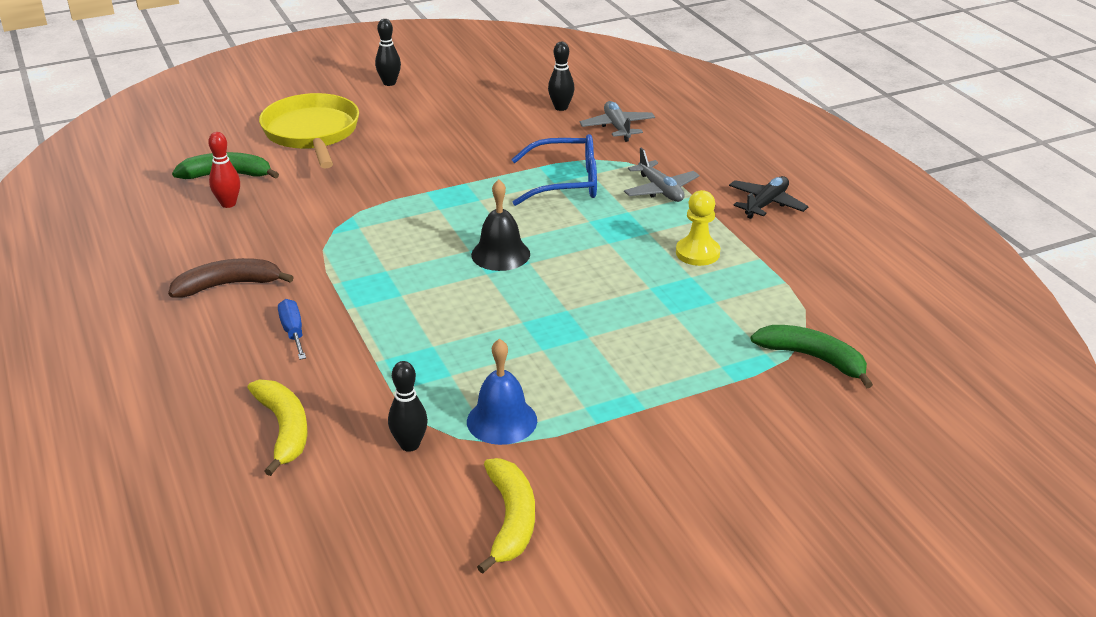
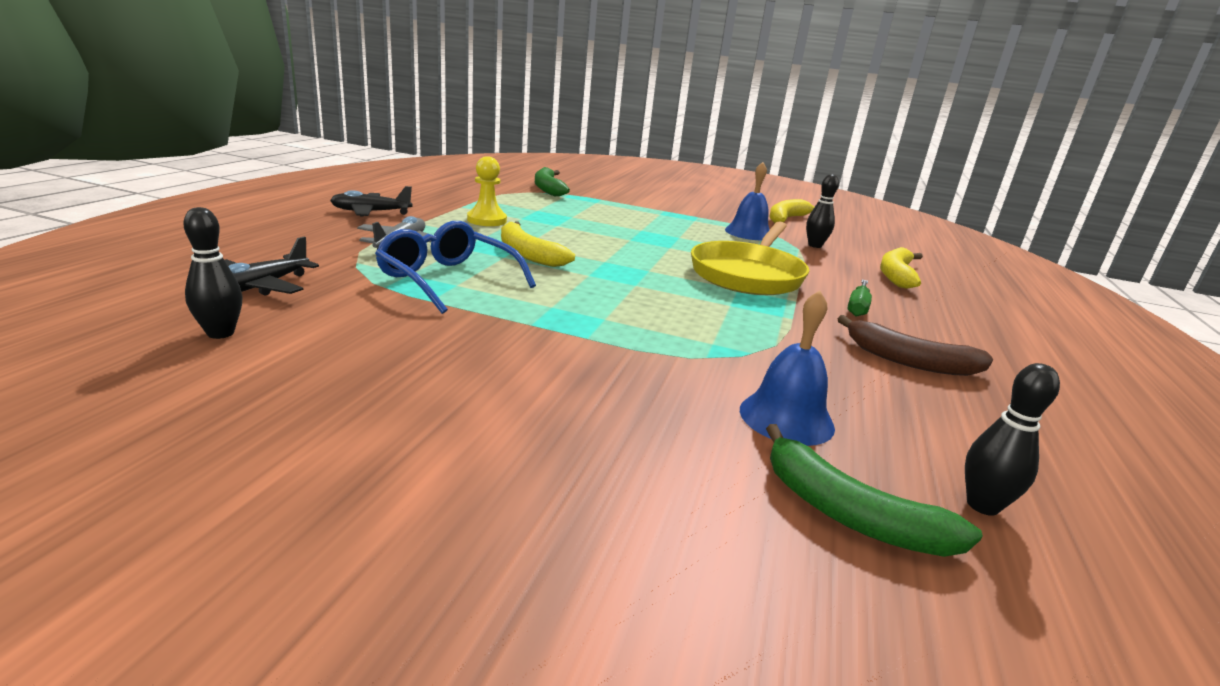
camera: 140 degrees left, 10 degrees down
(228, 204) = (871, 454): red bowling pin -> none
(279, 201) = (786, 418): none -> blue bell
(293, 332) = (857, 307): blue screwdriver -> green screwdriver
(312, 133) = (604, 518): yellow pan -> yellow pan (748, 275)
(389, 83) = (236, 568): black bowling pin -> black bowling pin (982, 505)
(500, 254) = (616, 273): black bell -> none
(584, 234) = (528, 254): none -> yellow banana
(617, 127) = (261, 287): grey plane -> black plane

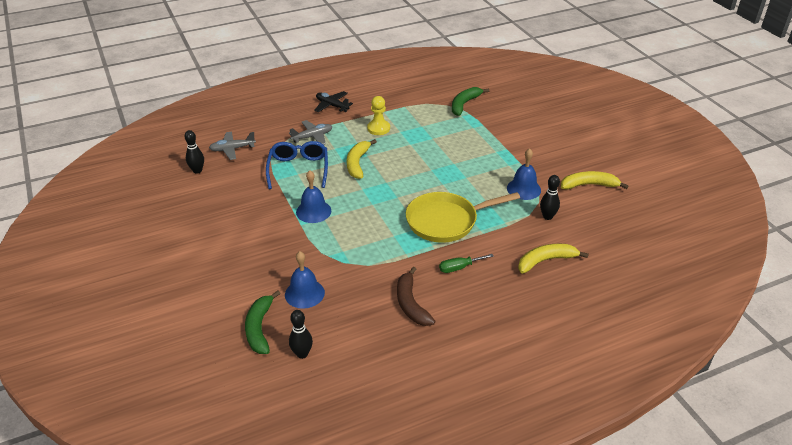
camera: 50 degrees right, 15 degrees up
(261, 287) = (232, 149): black plane -> grey plane
(573, 316) = (313, 211): none -> blue bell

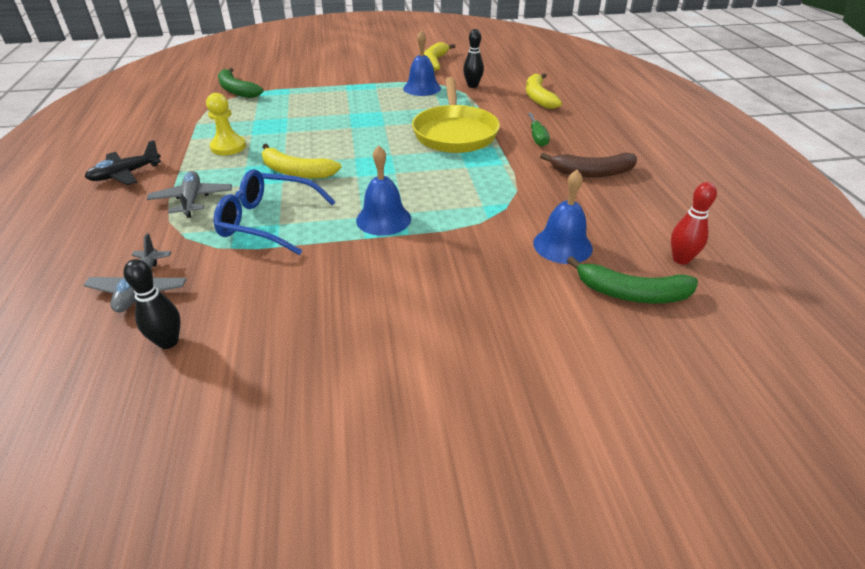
camera: 75 degrees left, 0 degrees up
(302, 354) = (681, 259): black bowling pin -> red bowling pin

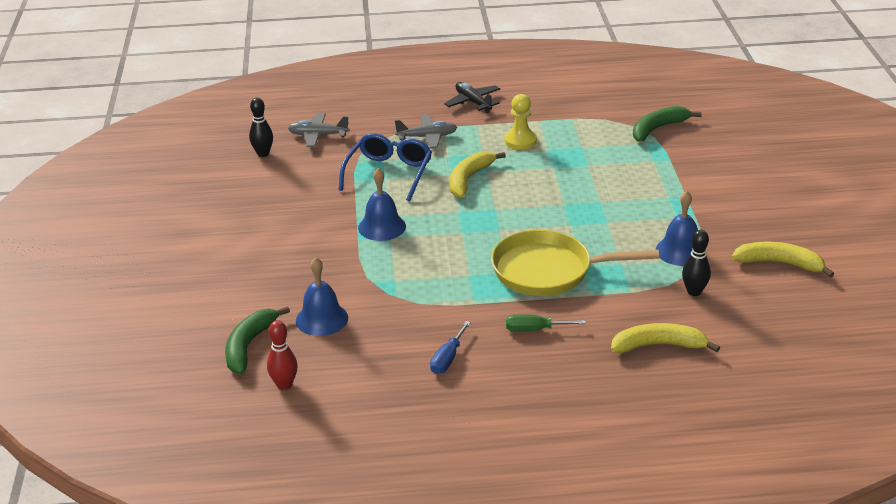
camera: 95 degrees right, 5 degrees down
(592, 172) = (448, 359): brown banana -> blue screwdriver

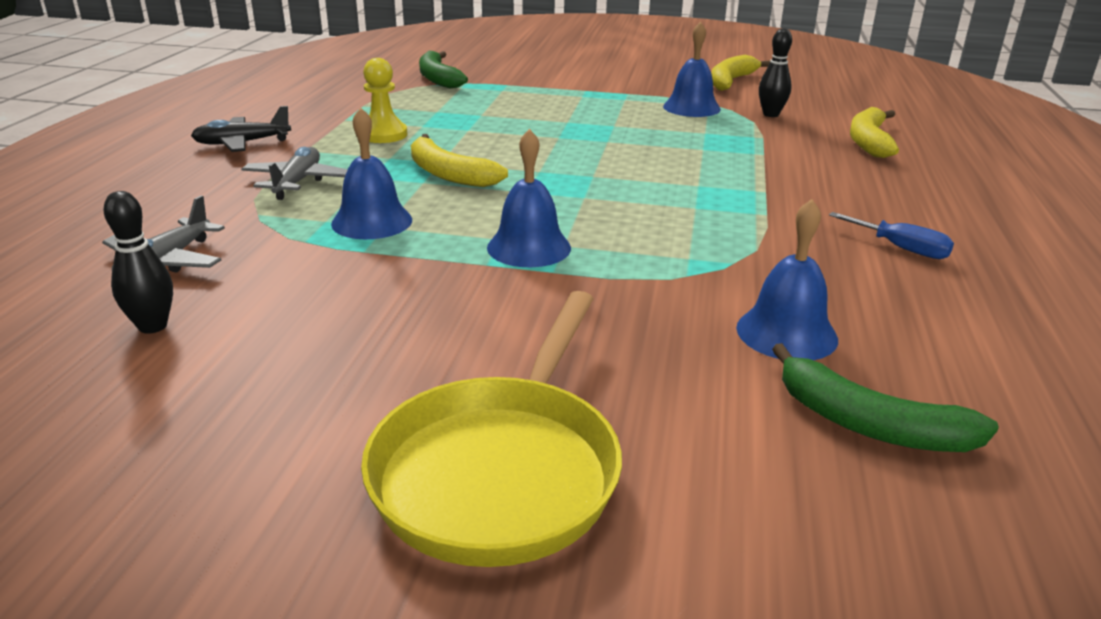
camera: 75 degrees left, 5 degrees down
(284, 385) = (994, 396): red bowling pin -> none
(389, 173) = (372, 221): blue glasses -> blue bell
(535, 330) = (834, 190): green screwdriver -> none
(548, 271) = (705, 165): yellow pan -> yellow pan (501, 470)

